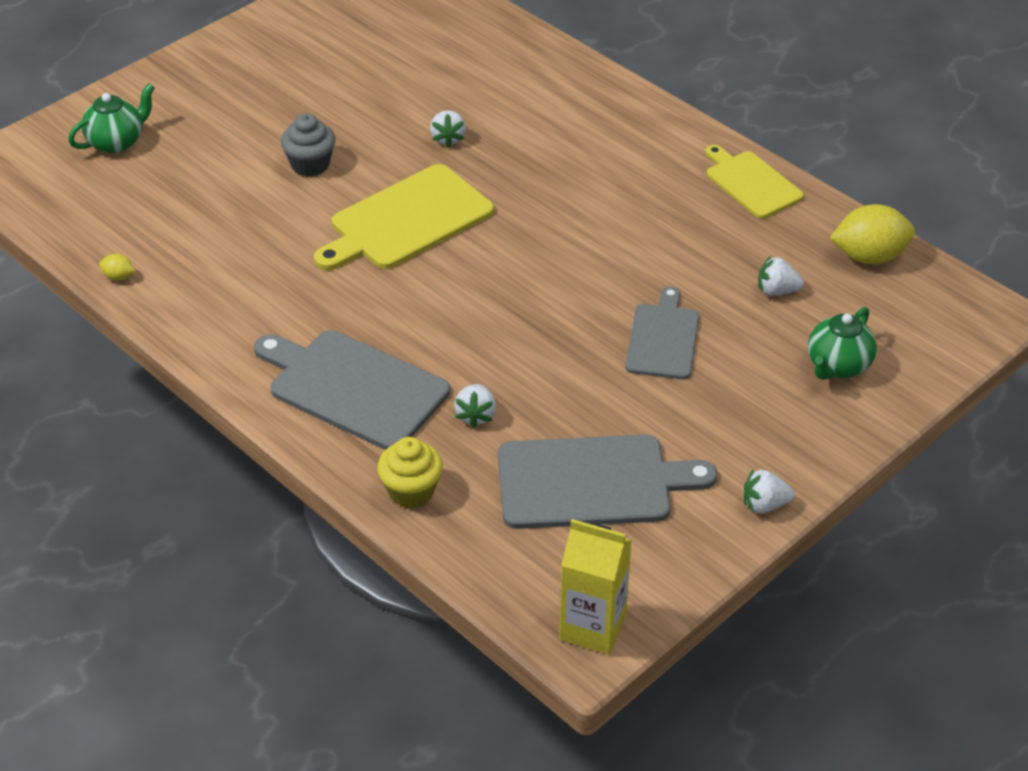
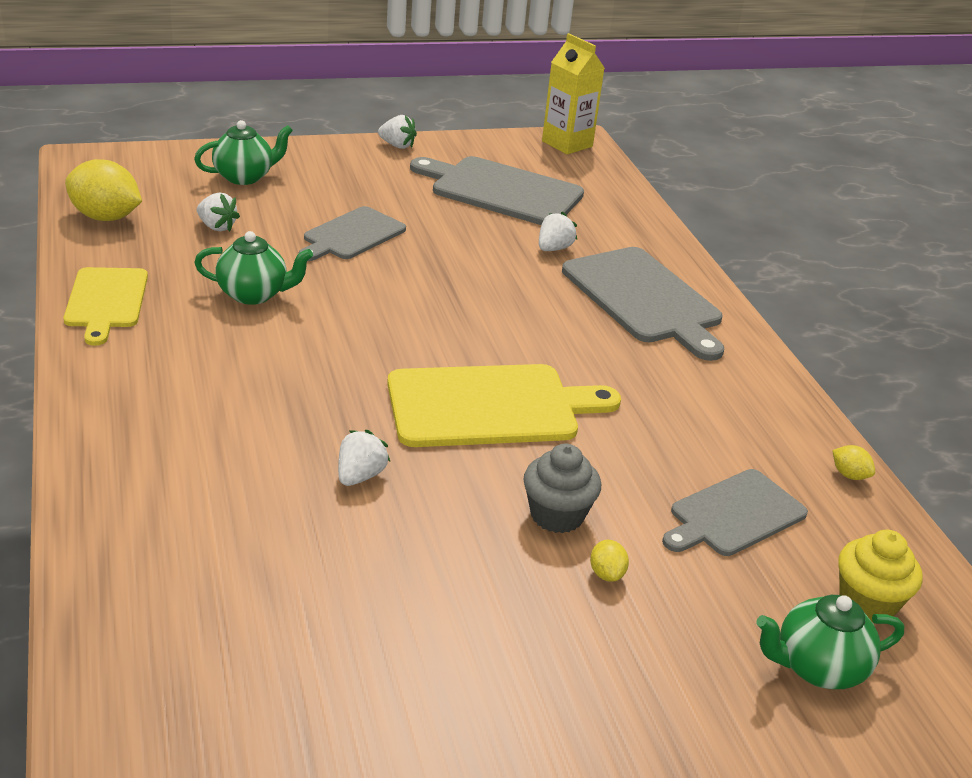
camera: 155 degrees left, 10 degrees down
(195, 212) = (734, 514): none -> grey cutting board
(260, 143) = (606, 574): none -> yellow lemon
(411, 491) = (639, 230): yellow cupcake -> yellow cupcake (867, 602)
(663, 237) = (254, 294): none -> green teapot

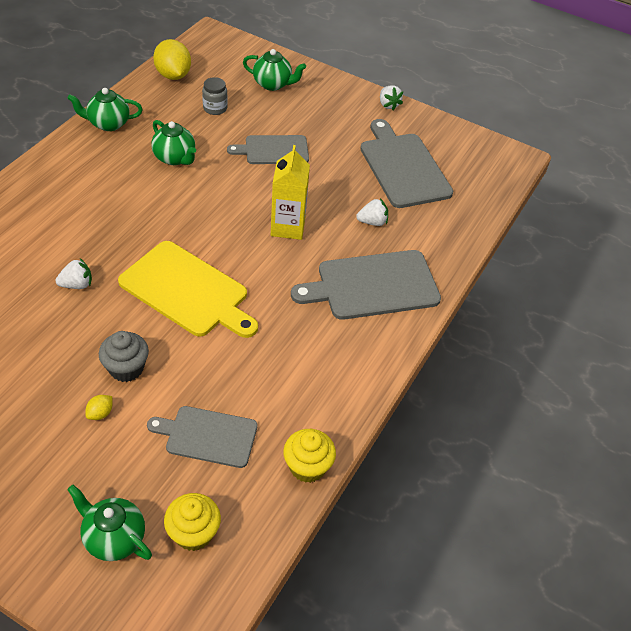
camera: 45 degrees right, 15 degrees up
(106, 301) = (108, 124): yellow cutting board -> green teapot
(217, 227) = (215, 108): white strawberry -> grey jar
(567, 144) = (501, 156): yellow carton -> yellow carton (288, 227)
(644, 299) = (373, 285): grey cutting board -> grey cutting board turned 60 degrees clockwise
(849, 475) = (307, 467): yellow lemon -> yellow cupcake

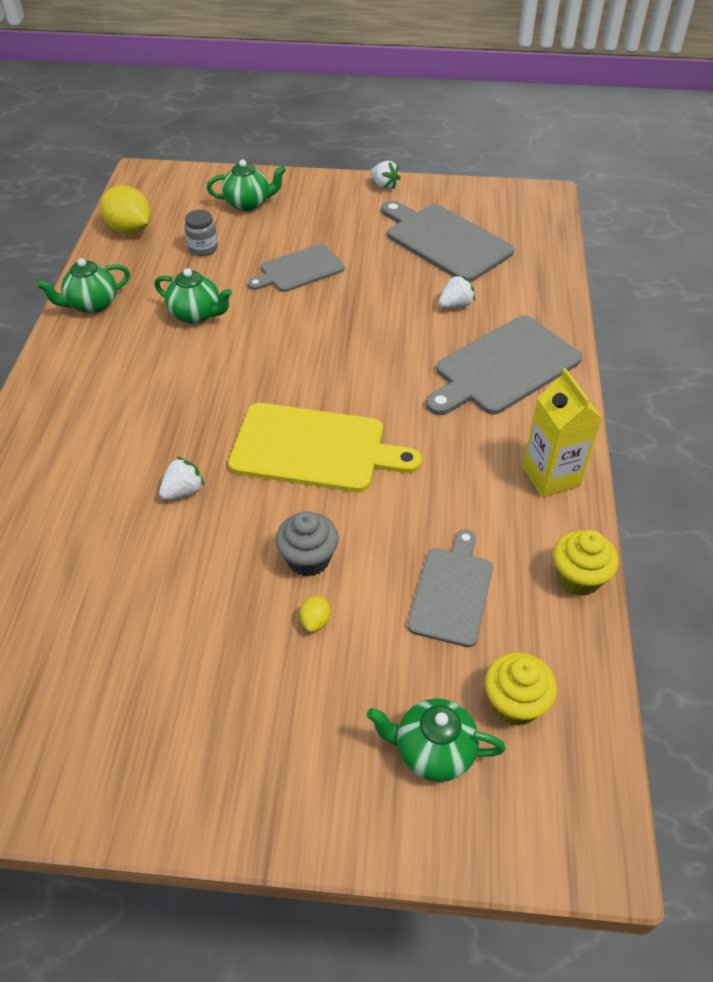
camera: 20 degrees left, 0 degrees up
(208, 436) = (452, 592): grey cutting board -> grey cutting board turned 120 degrees clockwise
(288, 227) = (373, 342): yellow carton -> yellow carton (551, 476)

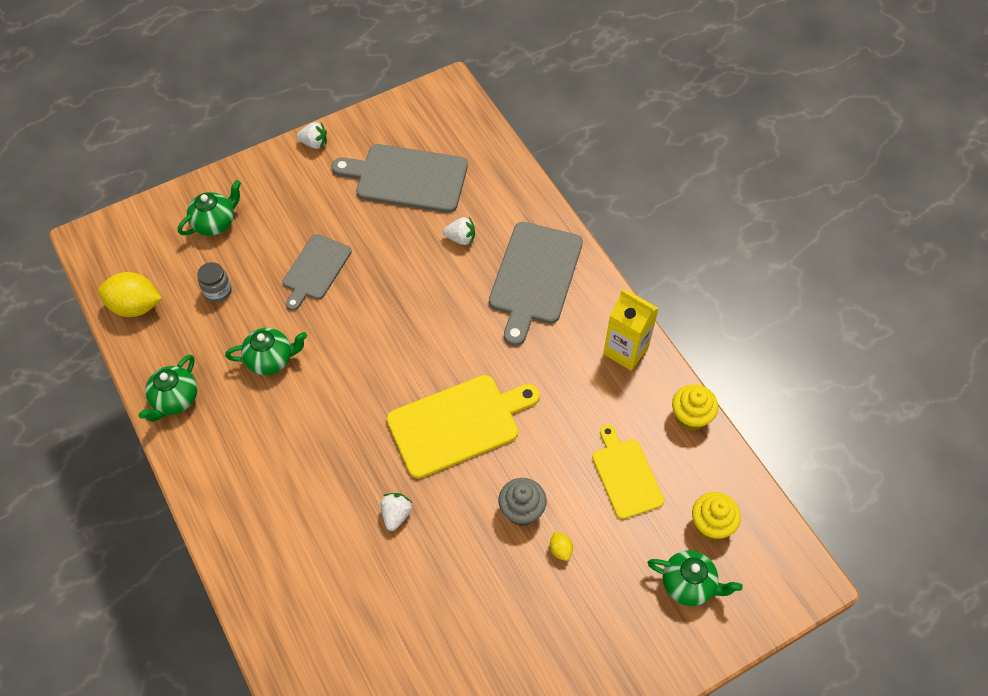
camera: 35 degrees left, 10 degrees up
(433, 751) = (688, 584): green teapot -> green teapot turned 135 degrees counterclockwise
(452, 592) = (626, 475): grey cutting board -> yellow cutting board
(455, 305) = (460, 238): white strawberry -> white strawberry turned 75 degrees clockwise

